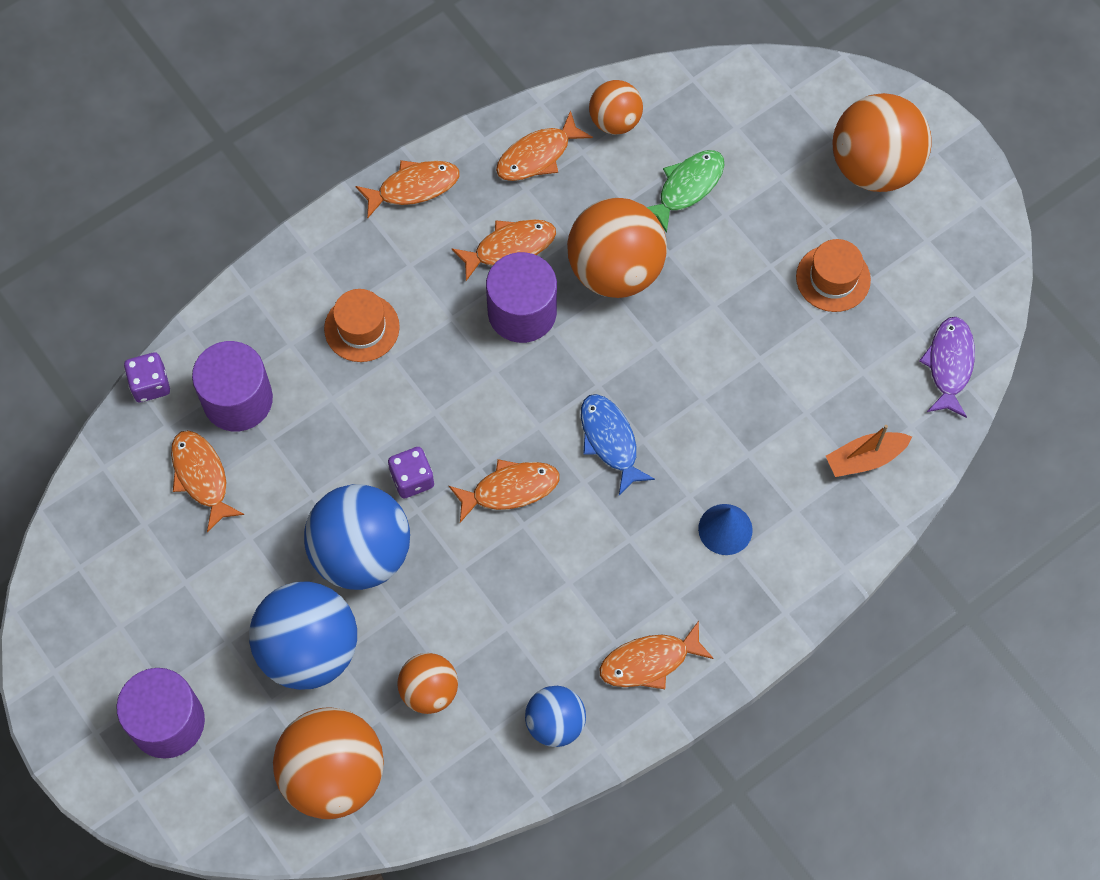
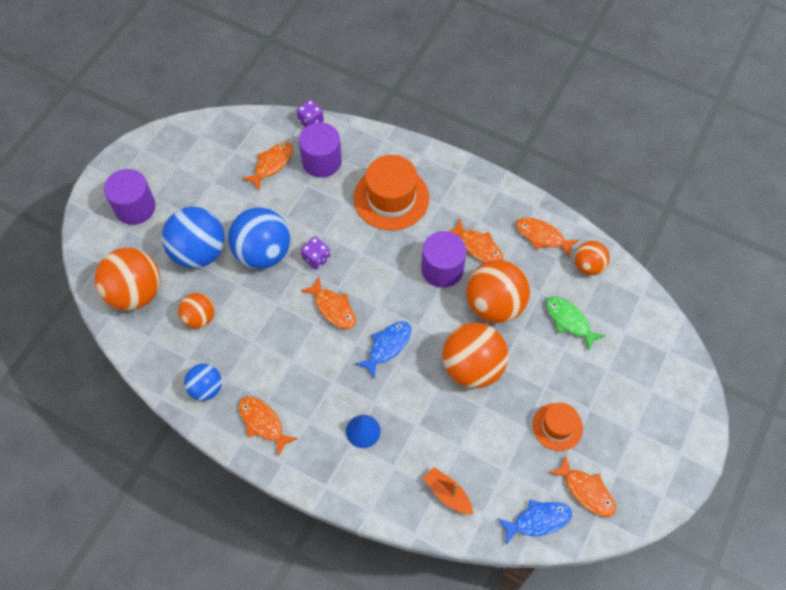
camera: 65 degrees right, 5 degrees down
(362, 328) = (391, 198): orange hat -> orange hat, size x1.72
(413, 188) = (487, 186): orange fish -> orange fish (586, 491)
(687, 187) = (569, 321): green fish -> green fish turned 150 degrees counterclockwise
(874, 167) = (647, 421): orange ball -> orange ball (472, 367)
(949, 364) = (538, 520): purple fish -> blue fish

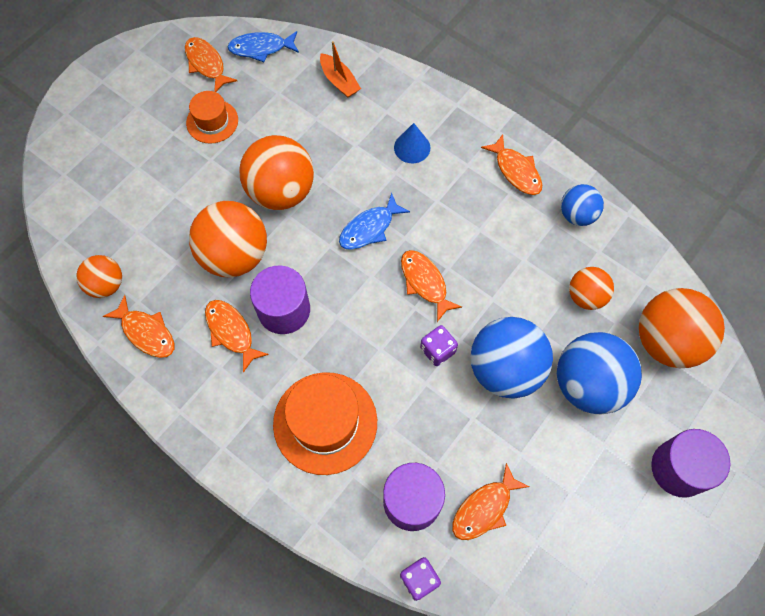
camera: 170 degrees left, 5 degrees up
(569, 321) = (156, 224): green fish -> none

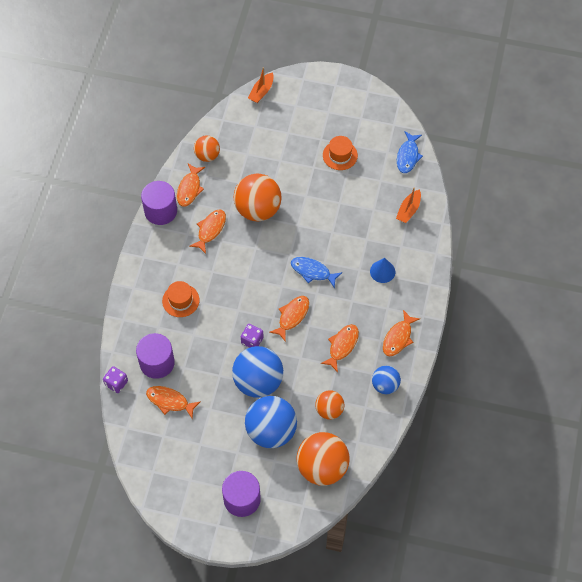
camera: 65 degrees right, 5 degrees down
(50, 171) = (261, 91): none -> orange boat
(206, 64) = (379, 132): orange fish -> orange fish (342, 346)
(261, 48) = (408, 156): blue fish -> blue fish turned 135 degrees counterclockwise
(281, 191) = (312, 214): orange ball -> none
(284, 310) = (237, 250): purple cylinder -> purple cylinder (160, 211)
(325, 422) = (180, 300): orange hat -> orange hat, size x0.58

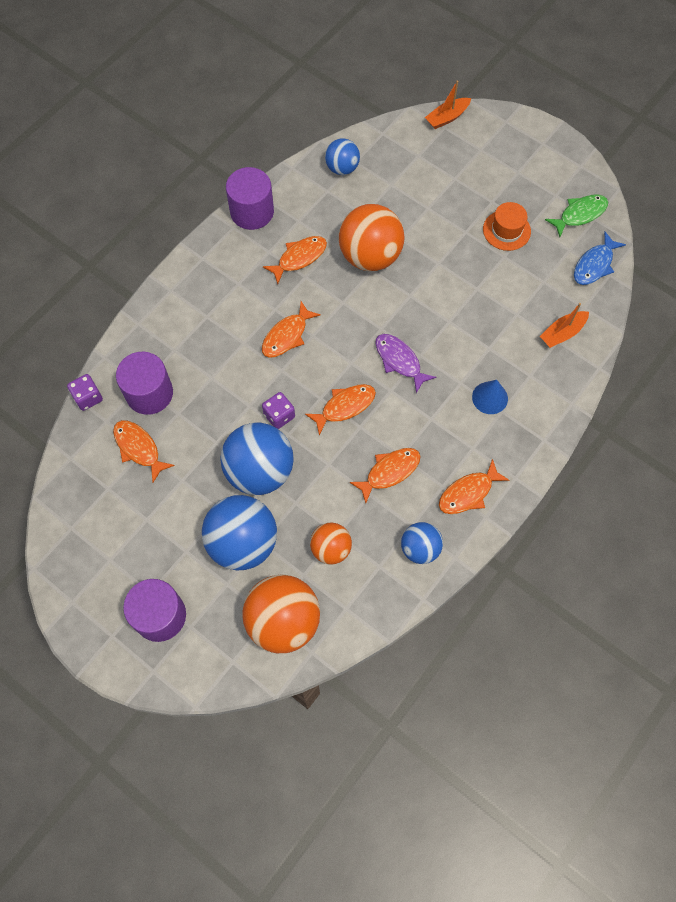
camera: 25 degrees right, 5 degrees up
(180, 300) = (218, 329): orange hat -> none
(189, 189) = (300, 199): orange fish -> orange fish (287, 335)
(207, 155) = (342, 168): orange ball -> blue ball
(313, 271) = (399, 361): blue fish -> purple fish
(382, 125) = (580, 214): none -> green fish

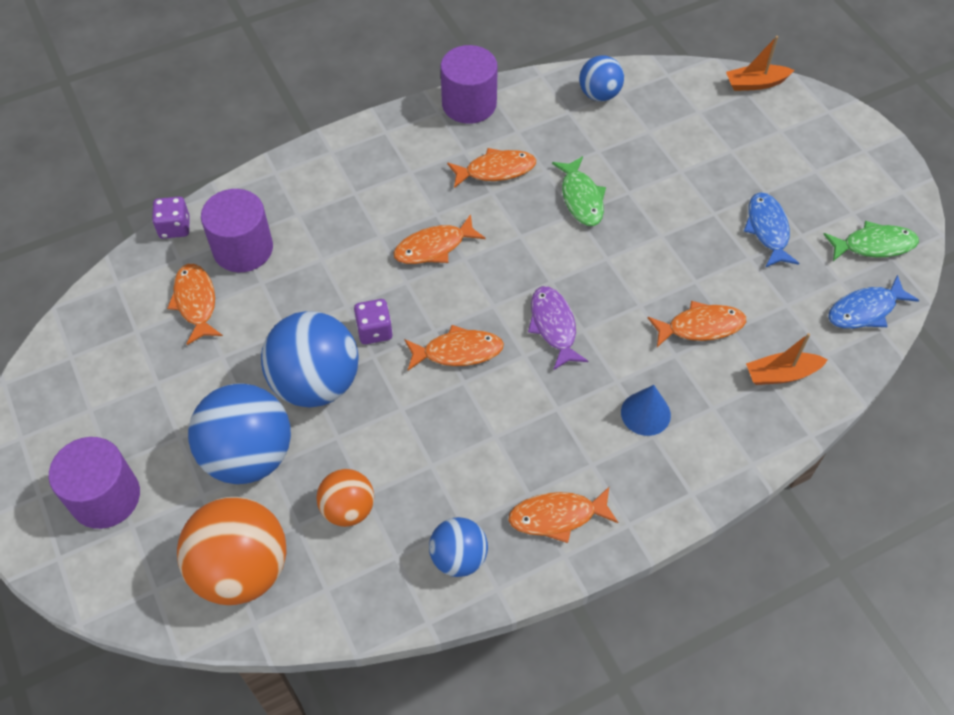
camera: 25 degrees right, 10 degrees down
(370, 256) = (581, 198): orange ball -> green fish
(389, 472) = (470, 449): orange fish -> orange fish (700, 327)
(506, 230) = (767, 230): orange hat -> blue fish

